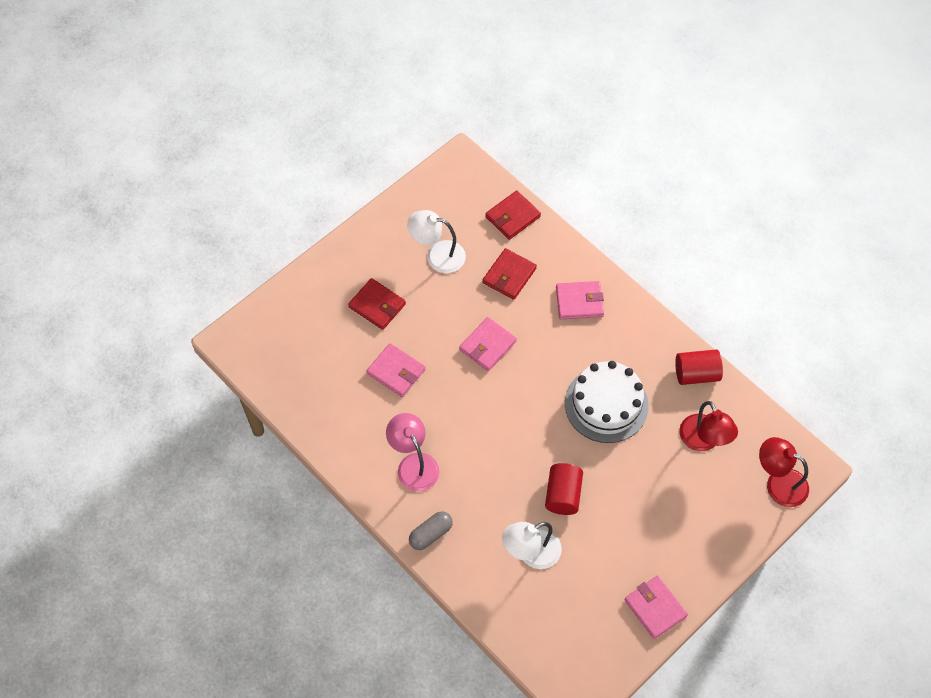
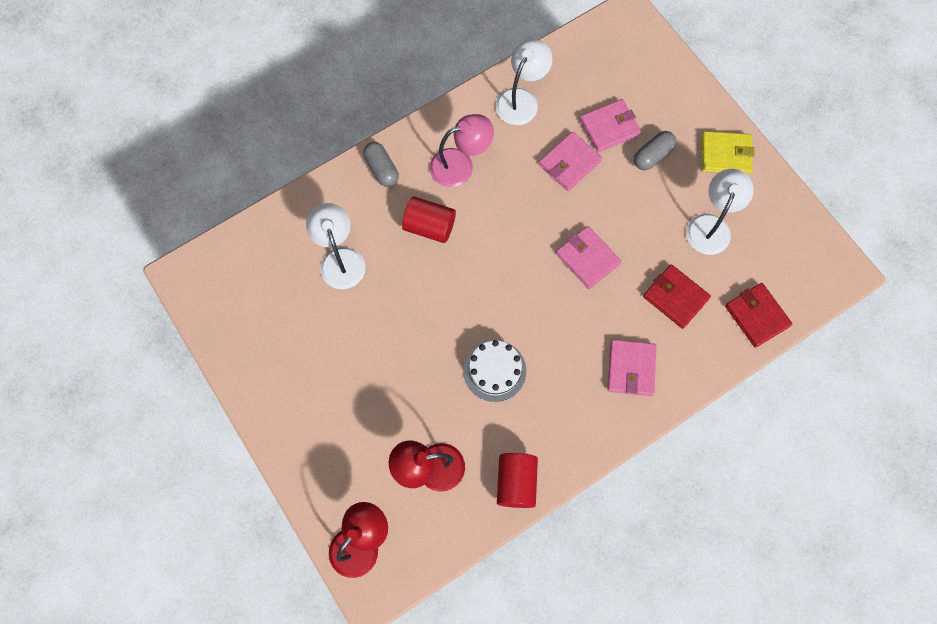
camera: 100 degrees right, 10 degrees up
(335, 421) = (521, 99): none -> white lamp
(367, 250) = (725, 155): none -> yellow wallet
(377, 306) = (652, 155): red wallet -> grey capsule
(563, 495) = (396, 302): red cylinder -> red cylinder (429, 226)
(606, 404) = (494, 370): white cake -> white cake, size x0.66
(655, 608) = (252, 369): pink wallet -> pink wallet (609, 127)

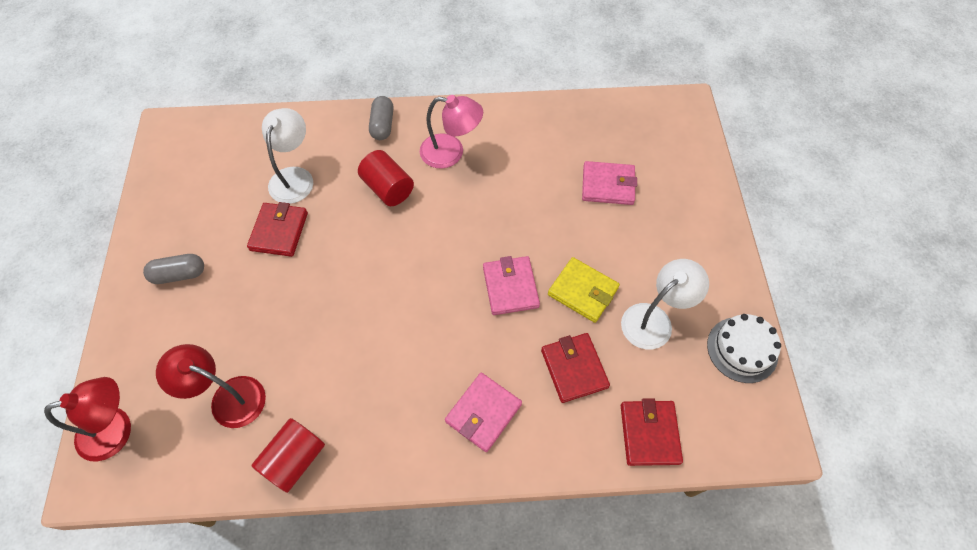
camera: 30 degrees right, 10 degrees down
(365, 314) = (279, 231): none -> red wallet
(494, 370) = (353, 341): white cake -> white cake (742, 349)
(521, 99) = (542, 126): white lamp -> none
(569, 163) = (550, 197): pink wallet -> none
(652, 155) = (634, 228): grey capsule -> grey capsule (179, 274)
(725, 155) = (709, 262): yellow wallet -> yellow wallet (583, 291)

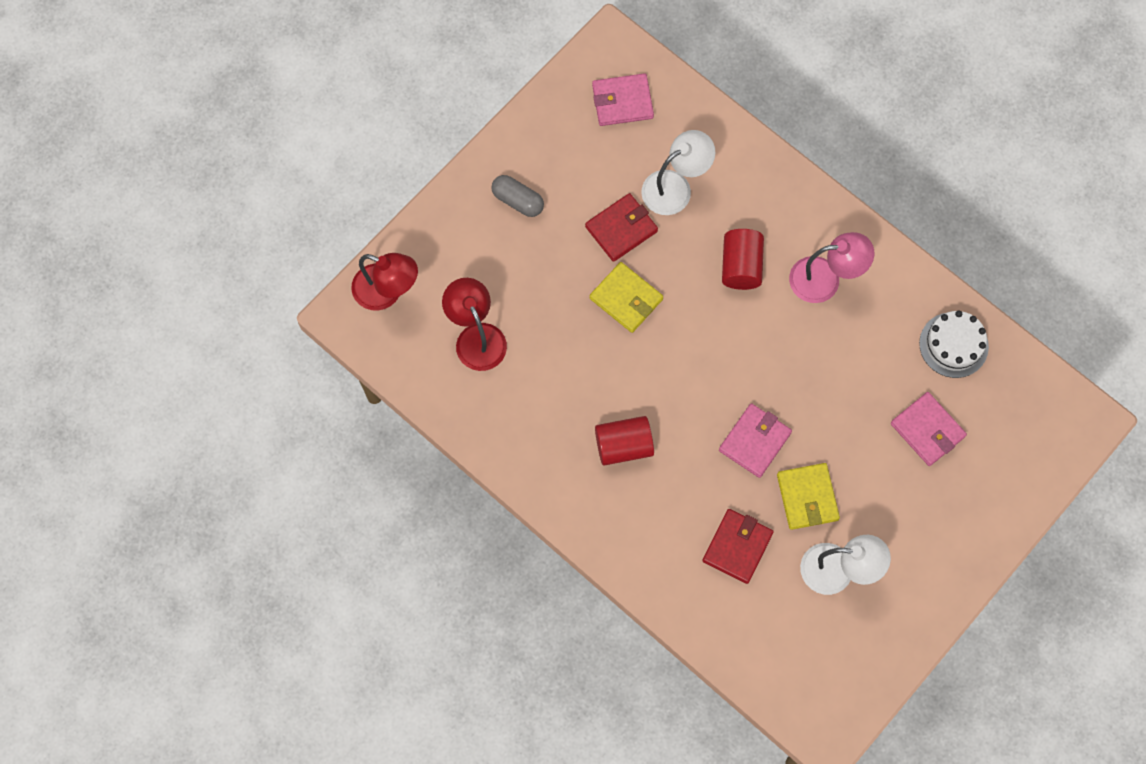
camera: 45 degrees right, 10 degrees up
(294, 459) = (485, 424): red cylinder -> red cylinder (623, 446)
(326, 272) = (626, 299): none -> yellow wallet
(382, 125) = (793, 199): grey capsule -> none
(451, 153) = (825, 279): pink lamp -> pink lamp turned 60 degrees counterclockwise
(483, 413) = (640, 515): pink wallet -> pink wallet (622, 102)
(649, 433) = (742, 641): red wallet -> none
(742, 349) = (880, 655): white cake -> white cake (953, 345)

